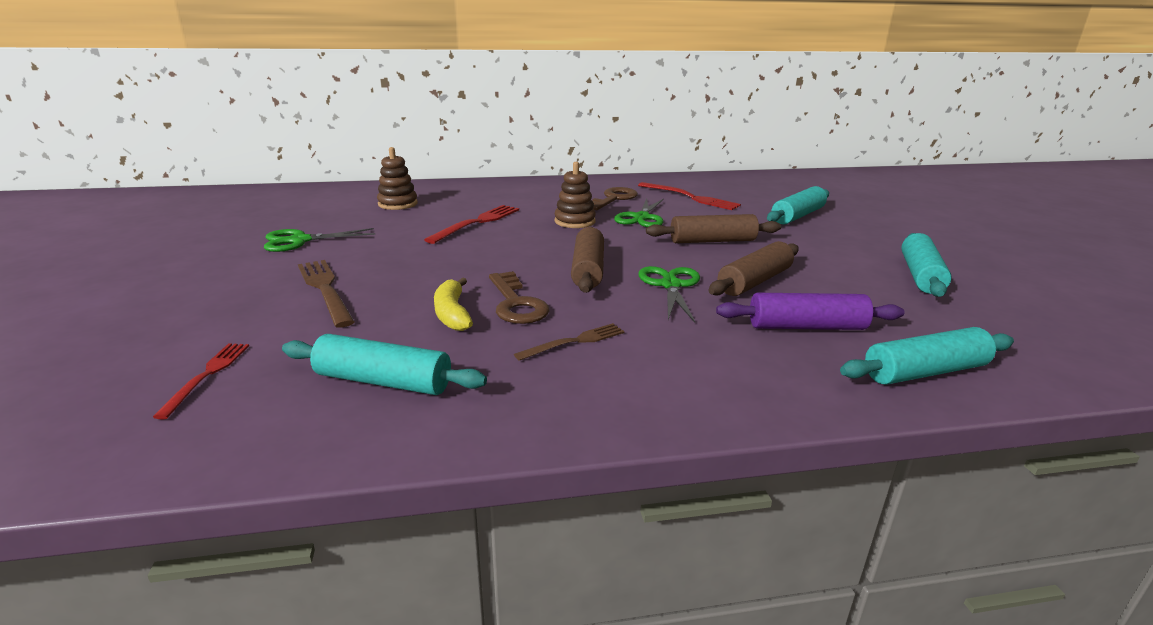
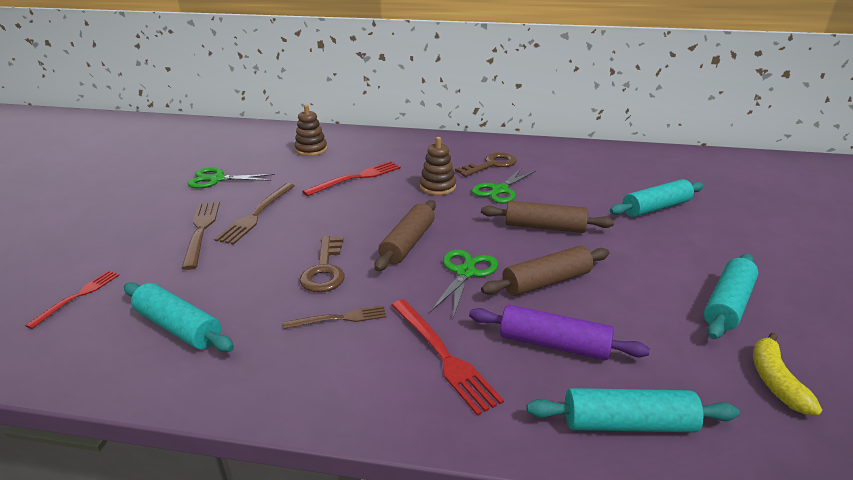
camera: 20 degrees right, 5 degrees up
(385, 266) = (257, 214): none -> brown fork
(452, 314) = (270, 271): yellow banana -> yellow banana (775, 381)
(690, 197) = (564, 171): red fork -> red fork (443, 355)

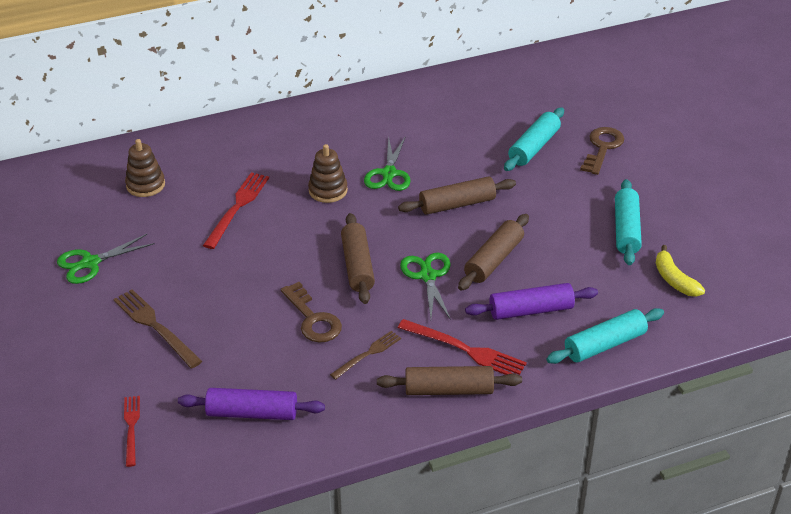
camera: 30 degrees left, 10 degrees up
(179, 327) = (252, 413): turquoise rolling pin -> purple rolling pin
(257, 214) = (187, 289): brown fork -> none
(386, 391) = (449, 389): none -> brown rolling pin
(491, 165) = (355, 141): brown key -> brown key (602, 148)

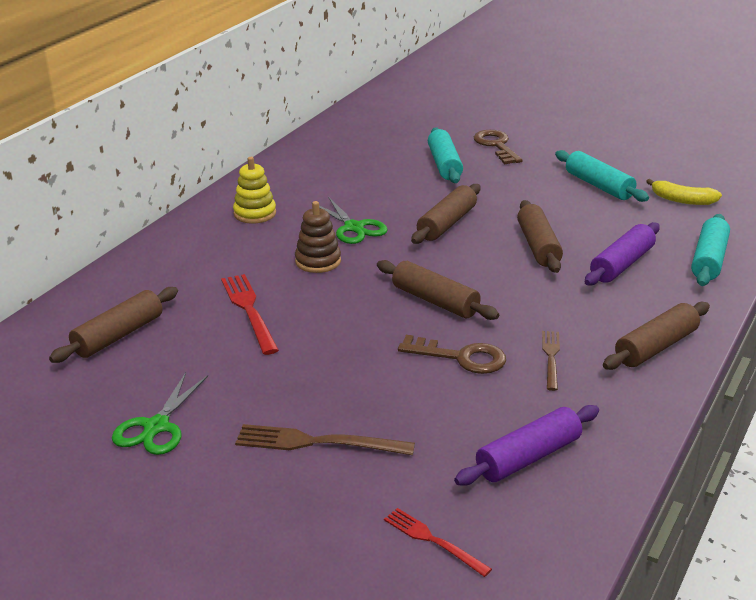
camera: 40 degrees left, 10 degrees down
(145, 185) = (118, 336): brown stacking toy -> brown rolling pin
(341, 126) = (255, 214): none -> yellow stacking toy
(428, 276) = (505, 280): green scissors -> none
(465, 350) = (620, 314): red fork -> none

